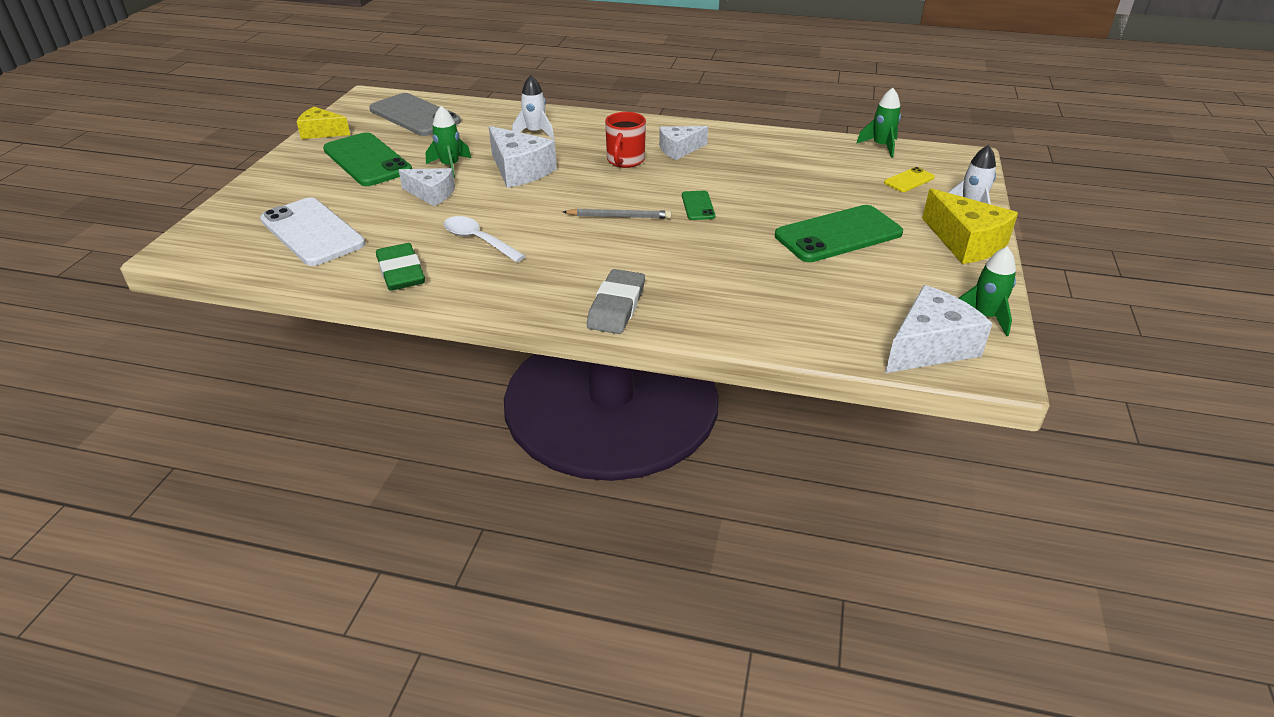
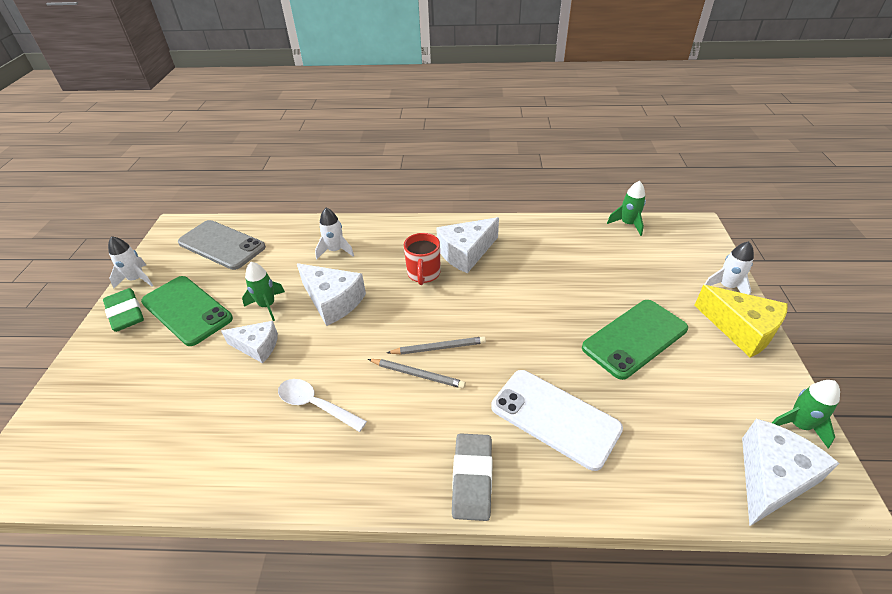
camera: 10 degrees left, 5 degrees up
(312, 232) = (146, 423): white phone -> white phone (555, 418)
(322, 132) = (137, 279): yellow cheese -> white rocket
(401, 272) = (248, 468): green eraser -> green eraser (125, 313)
(589, 232) = (417, 374): none -> grey pencil
(679, 149) = (466, 253): white cheese -> white cheese, size x1.52
(698, 206) = (504, 321): green phone -> none
(909, 180) = (665, 260): yellow phone -> none

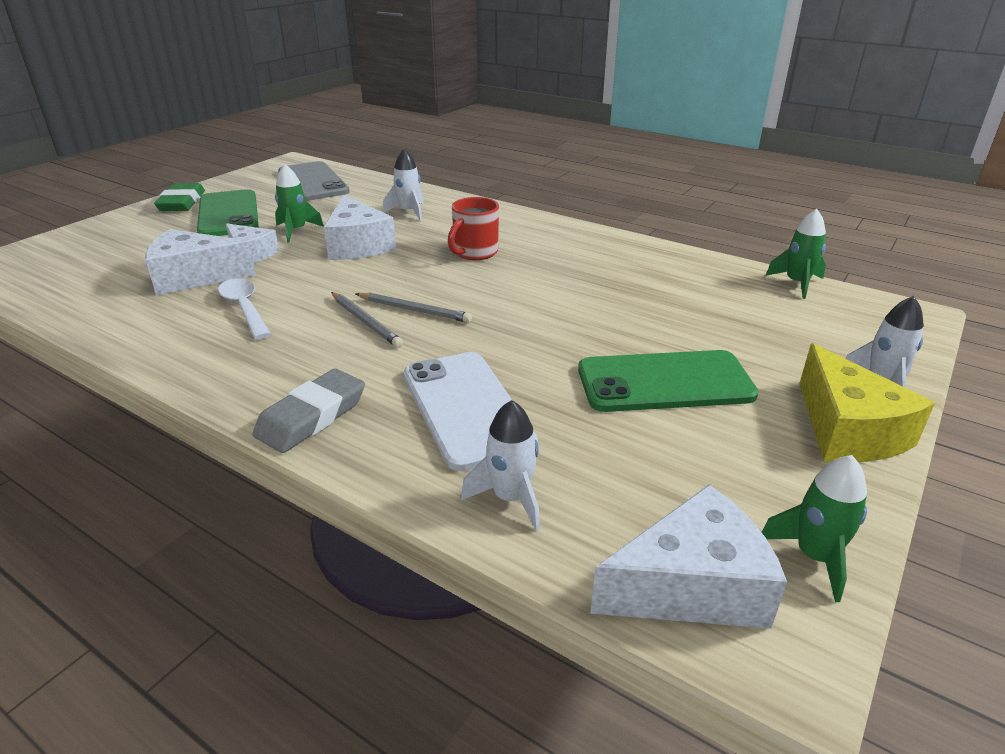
camera: 30 degrees right, 10 degrees down
(137, 279) = (218, 185): white rocket -> white rocket (510, 498)
(466, 253) = (544, 250): white cheese -> white cheese (194, 277)

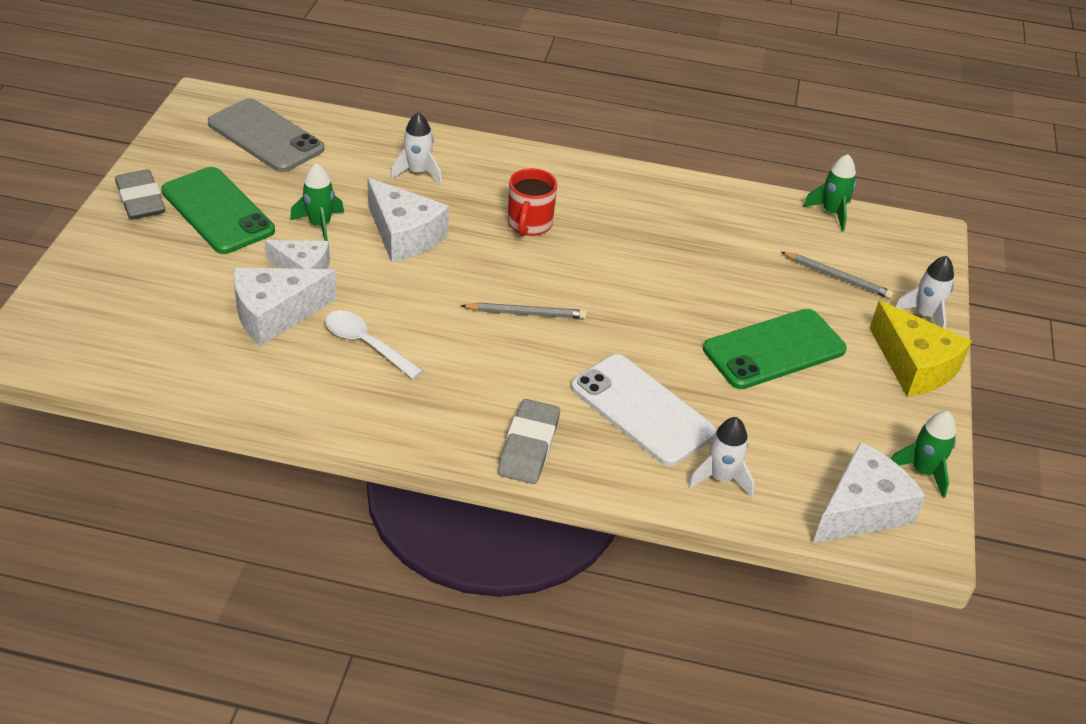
camera: 25 degrees left, 10 degrees up
(182, 202) = (140, 200): green eraser -> grey eraser
(365, 322) = (492, 337): grey pencil -> grey pencil (837, 277)

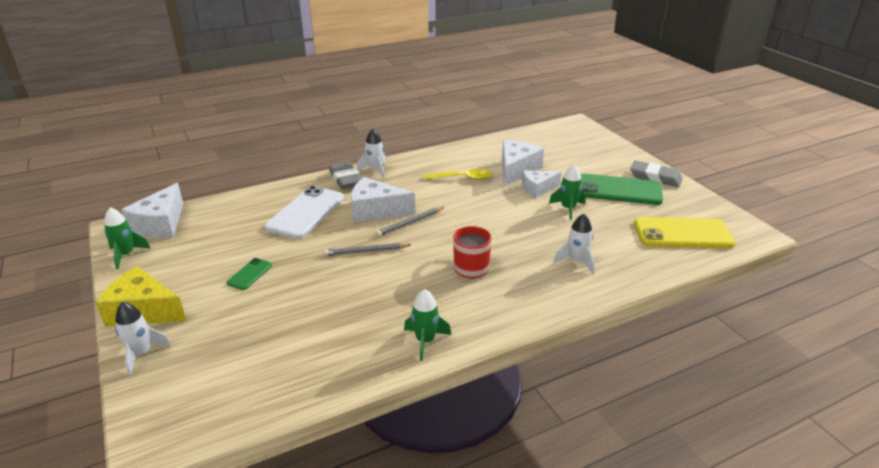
camera: 145 degrees right, 10 degrees down
(265, 136) = (682, 234): grey phone -> yellow phone
(366, 344) = (462, 178): white spoon -> yellow spoon
(404, 235) = (523, 225): white cheese -> white cheese (376, 210)
(641, 410) = (306, 212): white phone -> white phone turned 75 degrees counterclockwise
(721, 478) = (244, 206): white rocket -> white rocket (375, 170)
(774, 350) = (249, 274): green phone -> green phone, size x0.47
(831, 213) = (260, 411): green rocket -> green rocket (425, 341)
(837, 277) = (228, 348): grey pencil -> grey pencil (365, 251)

